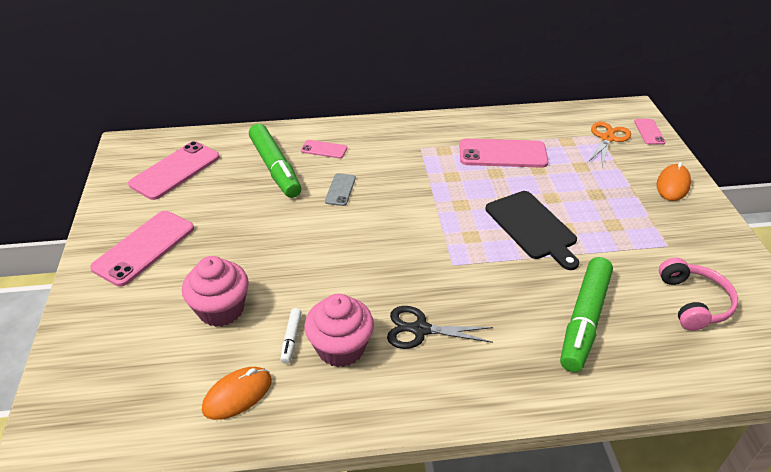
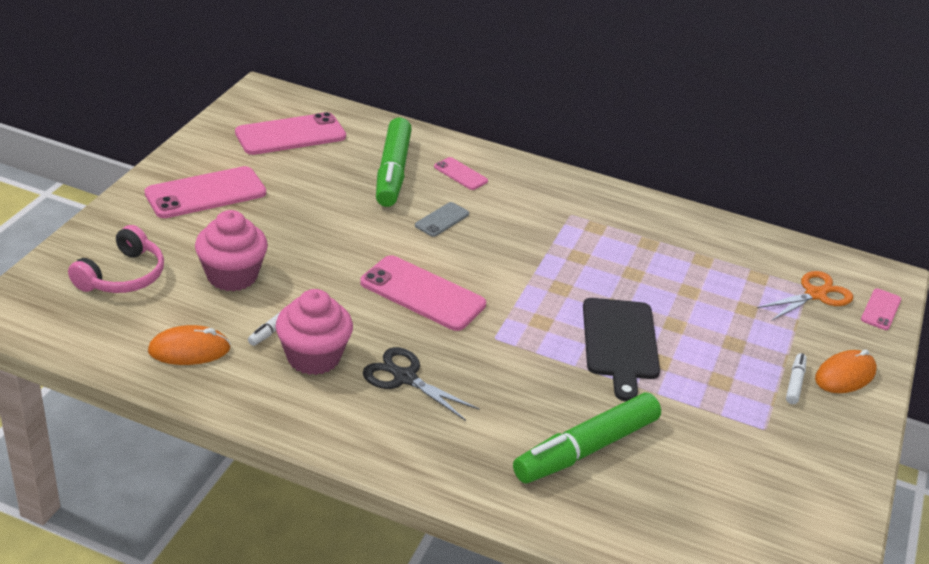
camera: 25 degrees right, 5 degrees down
(502, 154) = (662, 258): pink phone -> pink phone (422, 294)
(653, 204) = (795, 383): none -> white marker
(693, 302) = (733, 492): pink headphones -> pink headphones (123, 276)

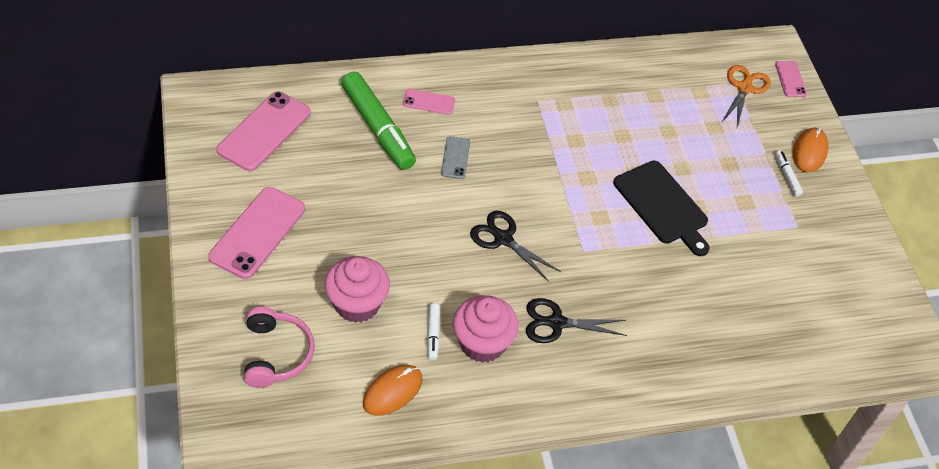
camera: 35 degrees left, 15 degrees up
(422, 294) = (503, 239): pink phone -> black scissors
(586, 449) = (712, 311): green marker -> none

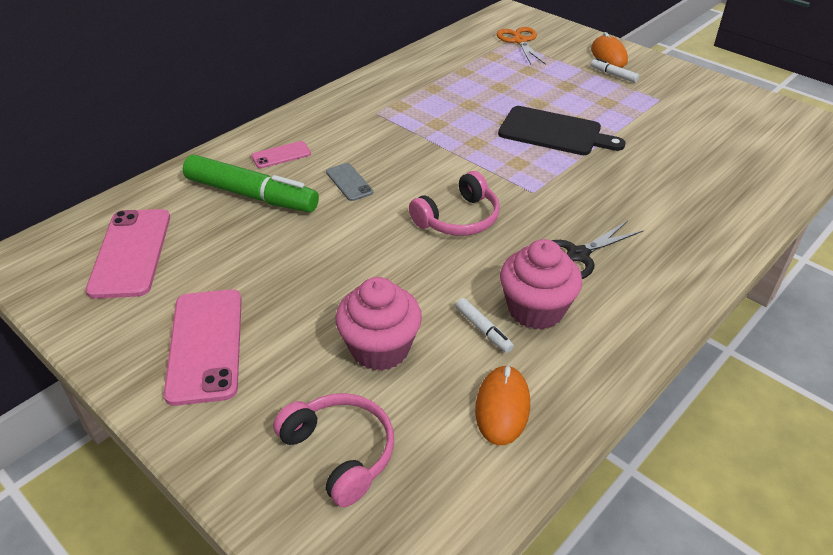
camera: 30 degrees left, 10 degrees down
(503, 239) = (458, 218): black scissors -> pink headphones
(790, 79) = (543, 24): pink phone -> none

